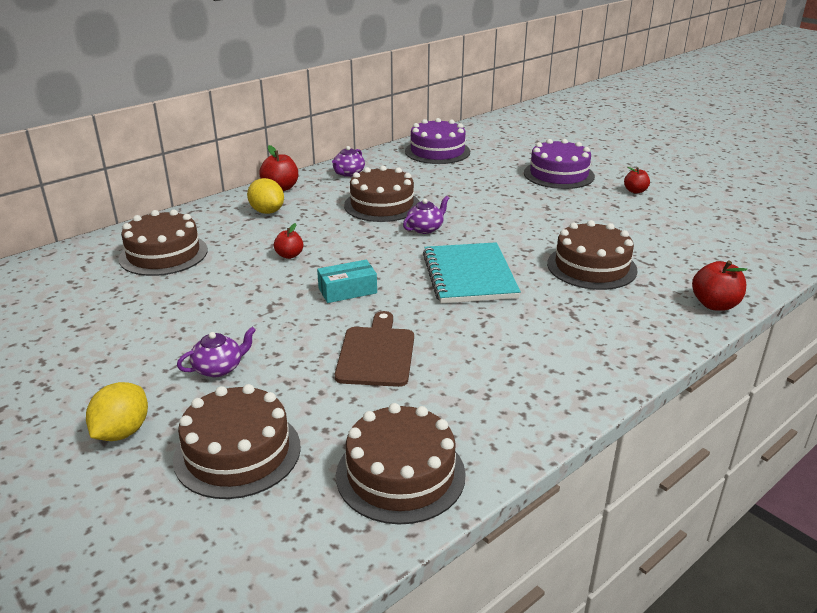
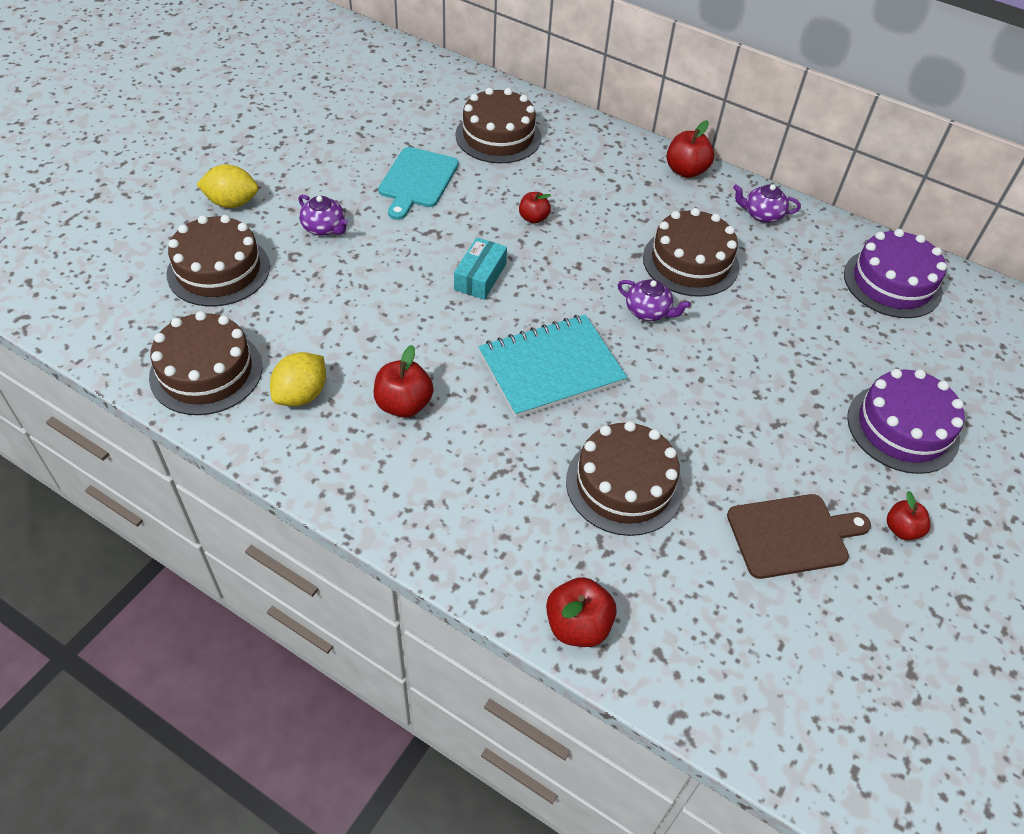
camera: 70 degrees right, 20 degrees up
(190, 304) = (417, 181): none -> turquoise cutting board
(267, 211) = (622, 176): yellow lemon -> yellow lemon (301, 395)
(347, 290) = (480, 277): turquoise box -> turquoise box turned 60 degrees clockwise
(376, 353) = (374, 322): brown cutting board -> brown cutting board (792, 535)
(488, 350) = (403, 404): none -> red apple

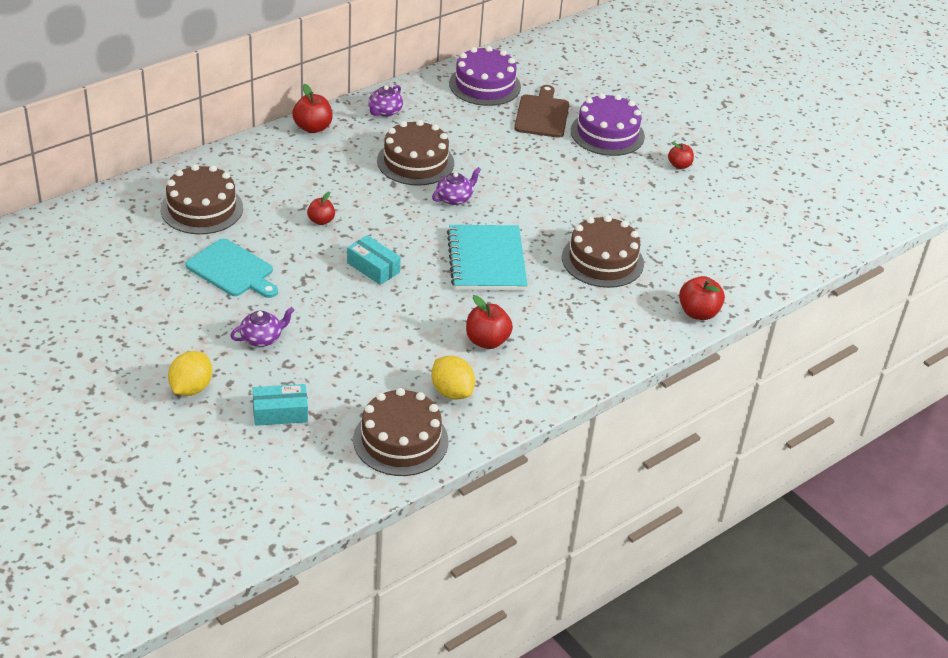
camera: 70 degrees left, 10 degrees down
(218, 270) = (280, 412): brown cake -> turquoise box
(792, 535) = (667, 207): brown cutting board -> brown cutting board (542, 114)

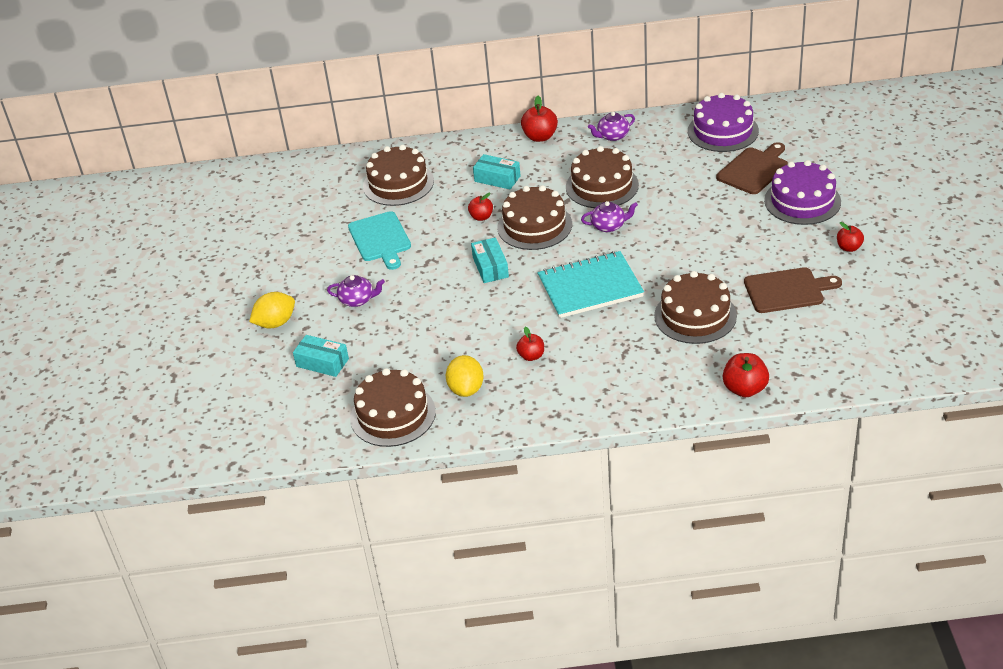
camera: 40 degrees right, 0 degrees up
(304, 179) = (497, 179): none -> turquoise box
(382, 216) = (534, 226): none -> brown cake
(486, 260) = (590, 287): turquoise notebook -> turquoise notebook turned 45 degrees clockwise
(487, 341) = (531, 356): red apple -> red apple, size x0.65
(660, 216) = (787, 290): none -> brown cutting board

